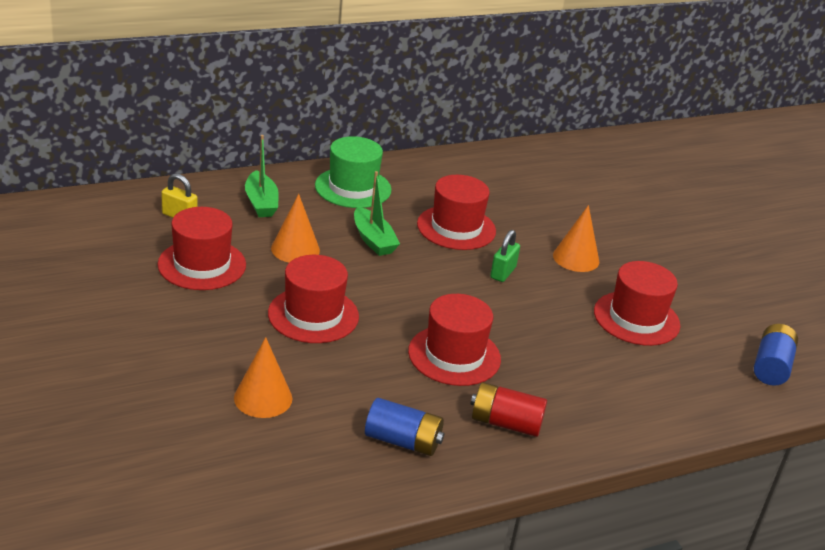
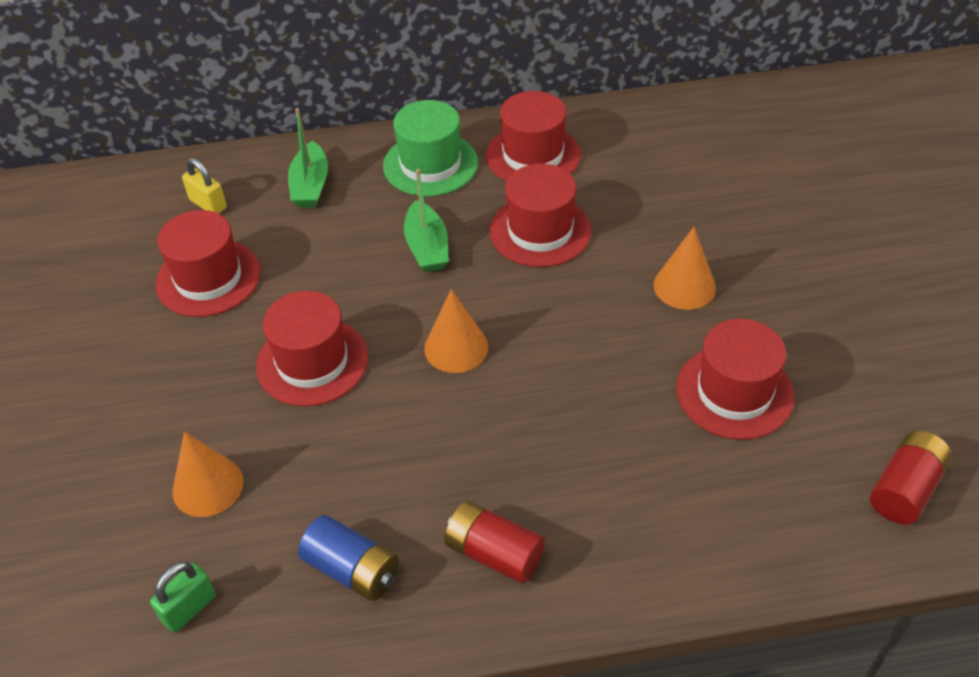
camera: 20 degrees right, 15 degrees up
(295, 249) = (326, 258): orange cone -> orange cone (456, 347)
(454, 355) = (465, 437): red hat -> red hat (533, 155)
(503, 273) = (576, 306): green padlock -> green padlock (189, 608)
(771, 367) = (905, 489): blue battery -> red battery

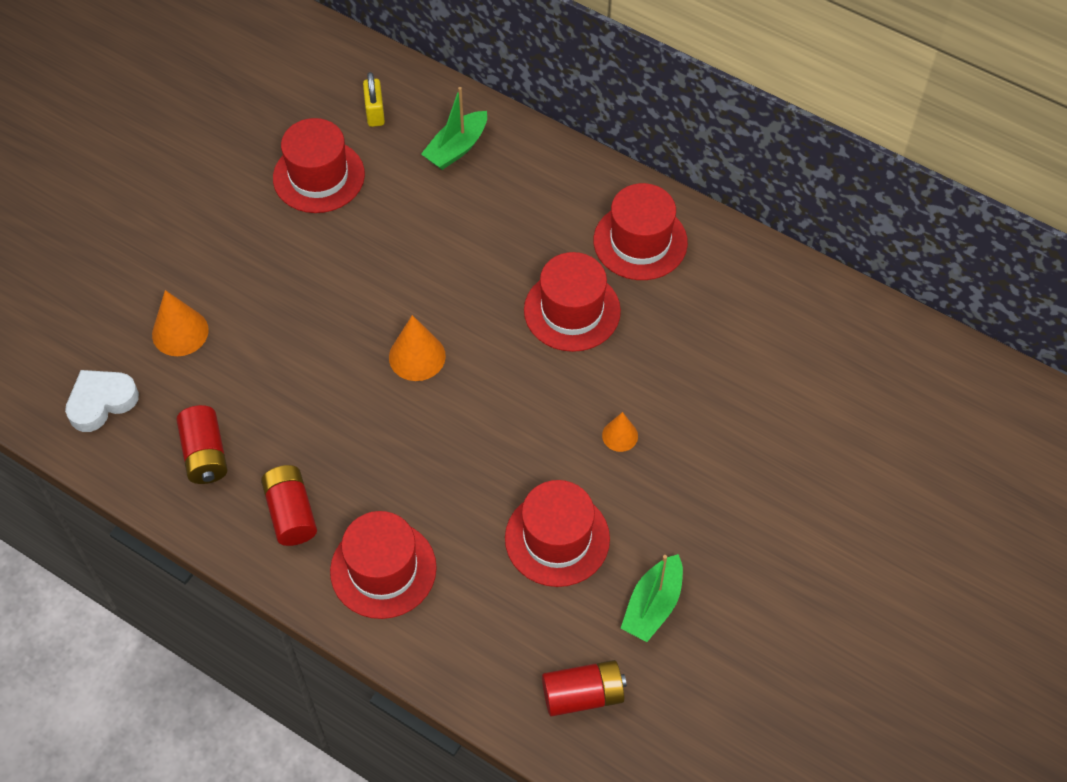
camera: 40 degrees right, 10 degrees up
(189, 608) = (101, 402): green padlock -> white heart
(312, 362) = (319, 294): red hat -> red hat (383, 569)
(352, 570) = (205, 454): blue battery -> red battery
(427, 247) = (480, 263): green boat -> green boat (653, 605)
(430, 164) = (558, 193): green hat -> none
(684, 286) = (620, 435): orange cone -> orange cone, size x0.62

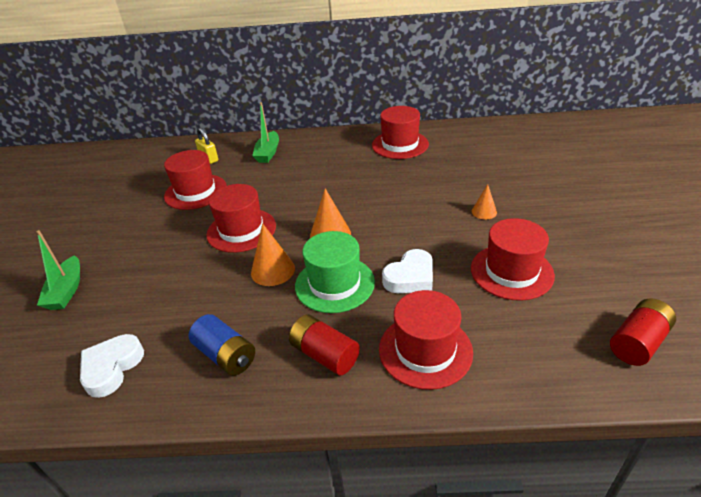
camera: 30 degrees left, 20 degrees down
(180, 332) = (152, 297): orange cone -> orange cone (273, 270)
(205, 454) = (226, 355): red battery -> blue battery
(365, 433) = (334, 284): none -> green hat
(448, 475) = (410, 277): none -> white heart
(572, 310) = (396, 179): red hat -> red hat (241, 230)
(653, 605) = (605, 272): green boat -> green boat (66, 291)

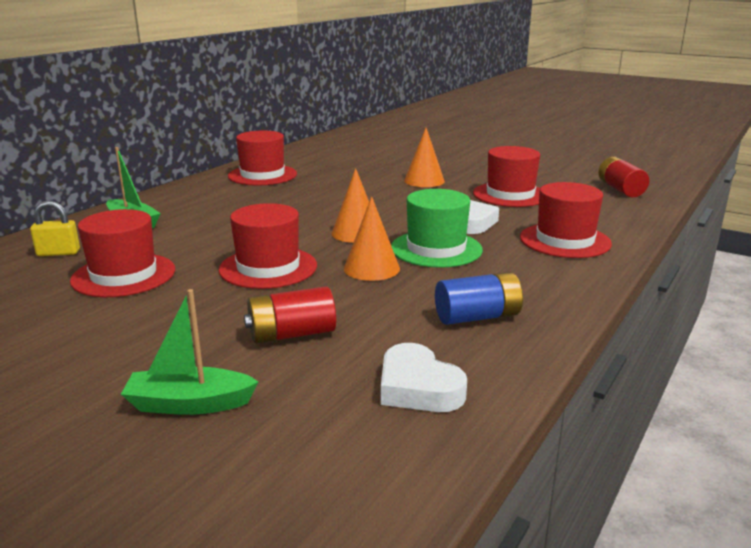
camera: 60 degrees left, 15 degrees down
(66, 291) = (189, 404): green boat -> green boat turned 150 degrees clockwise
(325, 355) = (529, 274): red battery -> red battery (291, 334)
(484, 212) = (424, 181): orange cone -> orange cone, size x1.62

